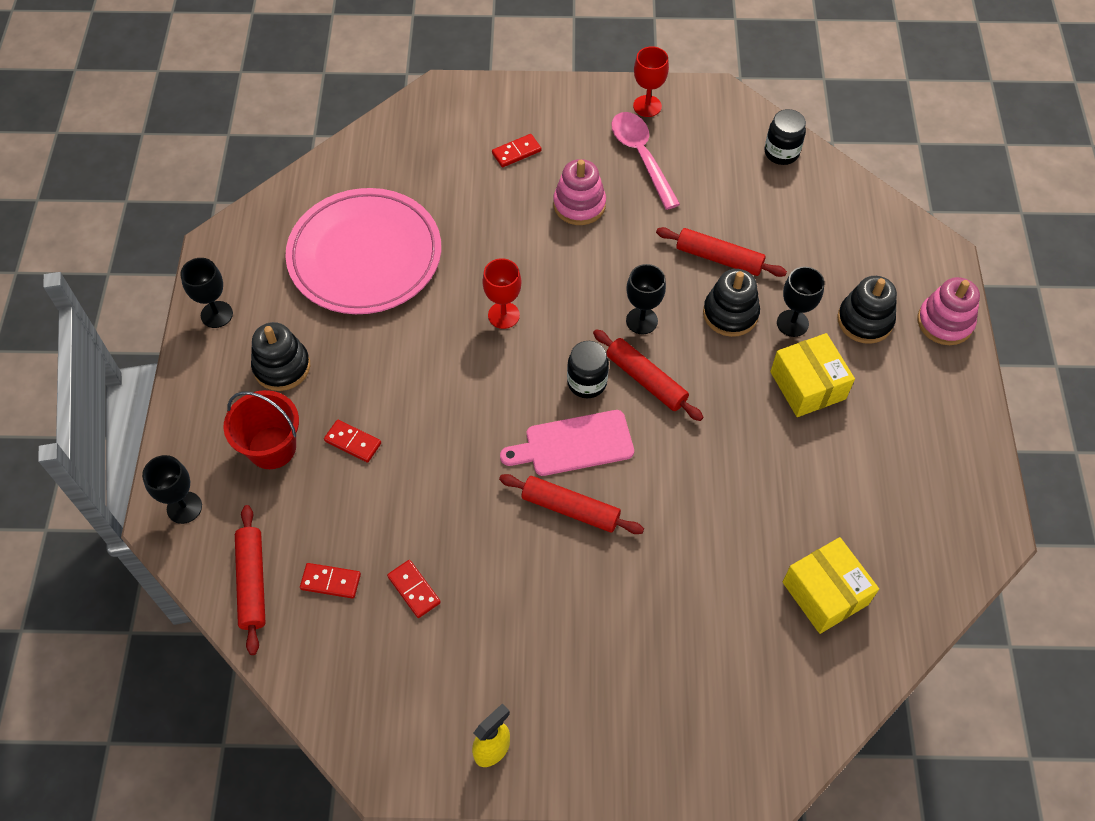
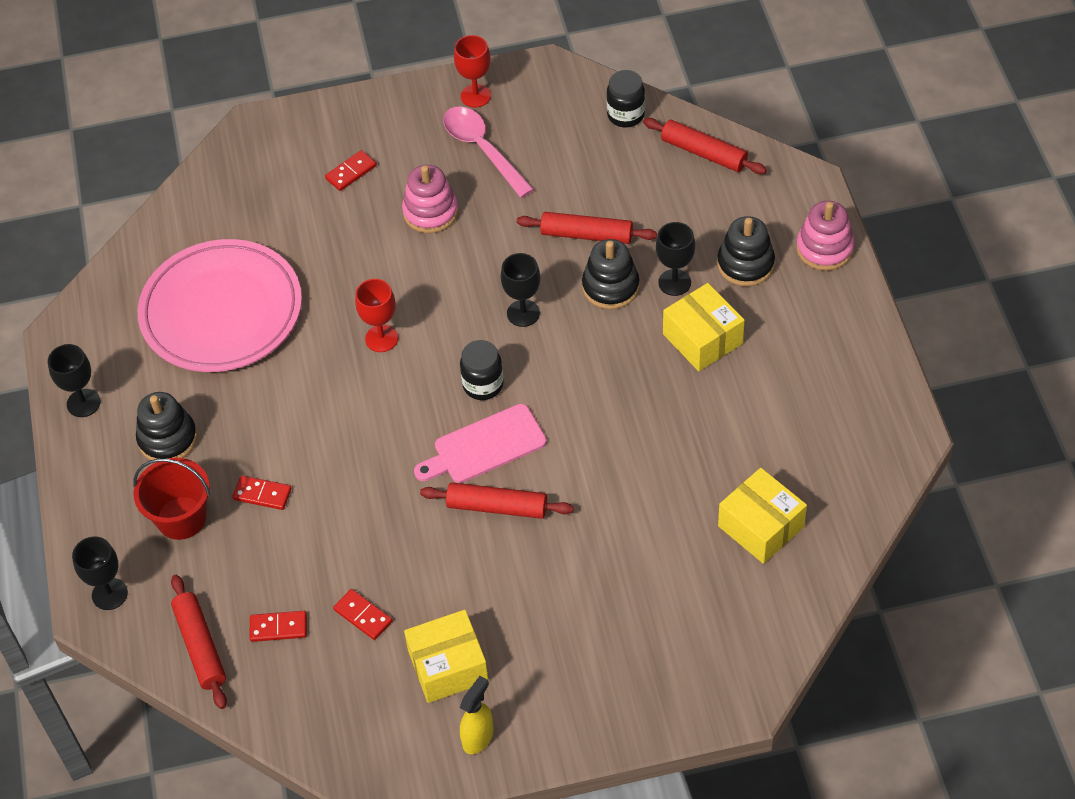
camera: 10 degrees left, 5 degrees down
(482, 664) = (448, 666): none -> yellow box
(646, 380) = (541, 369): red rolling pin -> red rolling pin (703, 153)

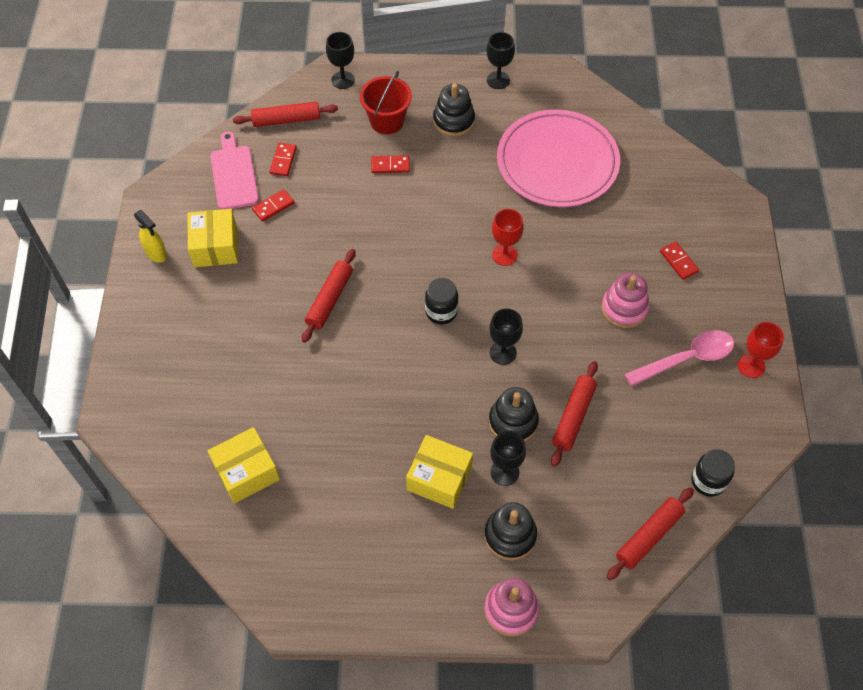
camera: 100 degrees right, 5 degrees up
(262, 494) = (390, 166): red domino -> red domino turned 60 degrees clockwise
(485, 446) = (385, 302): pink cutting board -> pink cutting board (233, 174)
(702, 339) = (439, 478): yellow box -> yellow box turned 45 degrees clockwise

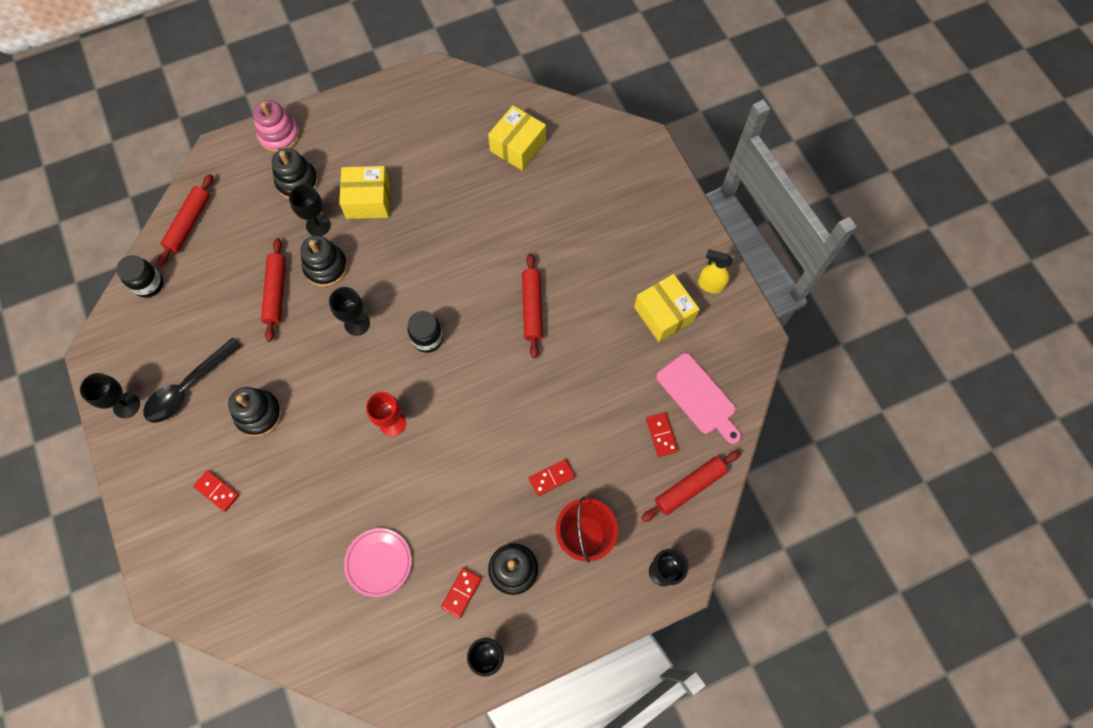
camera: 155 degrees right, 10 degrees up
(273, 206) = (638, 378): red domino -> red domino (461, 592)
(557, 163) = (378, 562): pink plate -> pink plate, size x0.47
(624, 308) = (259, 414): pink stacking toy -> black stacking toy
(686, 359) = (188, 387): pink spoon -> black spoon
(751, 366) = (126, 405): red goblet -> black goblet

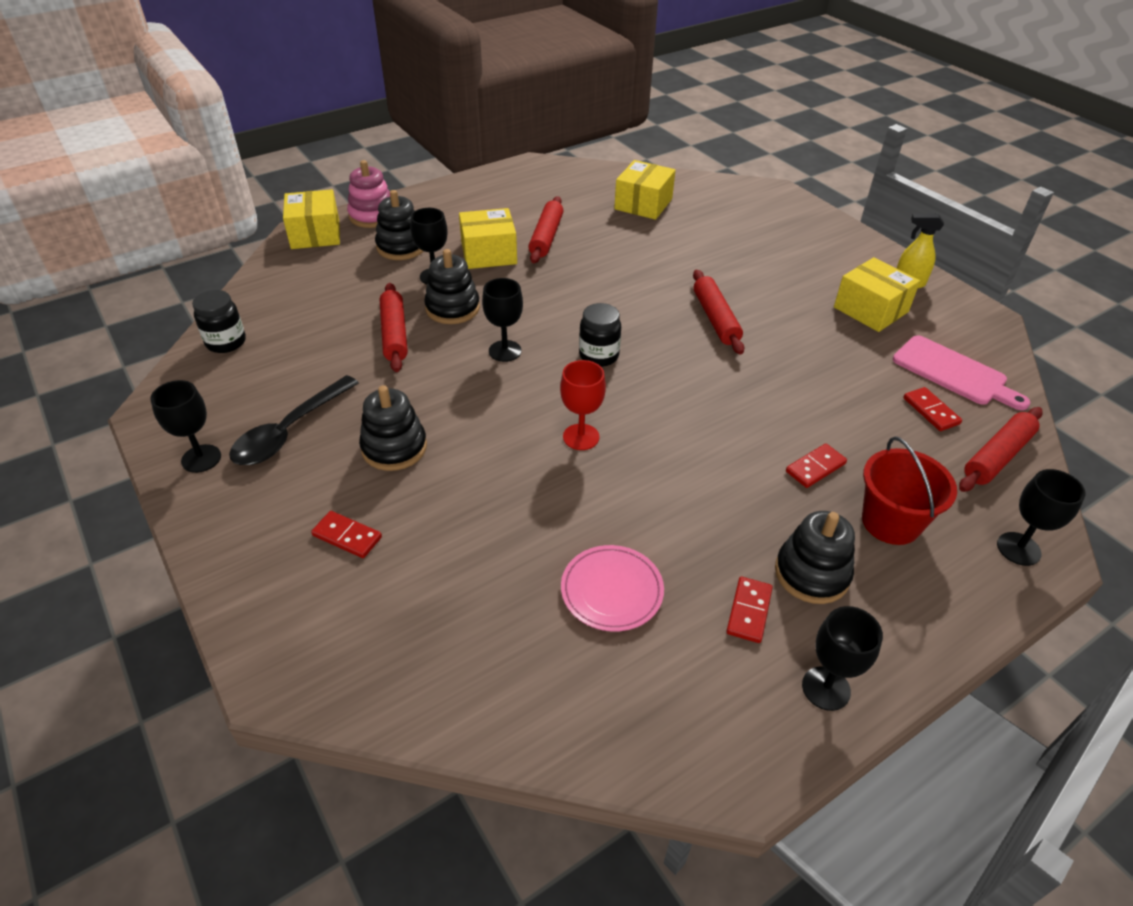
camera: 10 degrees left, 25 degrees down
(189, 223) = (273, 288): red rolling pin -> red rolling pin (546, 237)
(229, 155) = (315, 234): none -> yellow box

